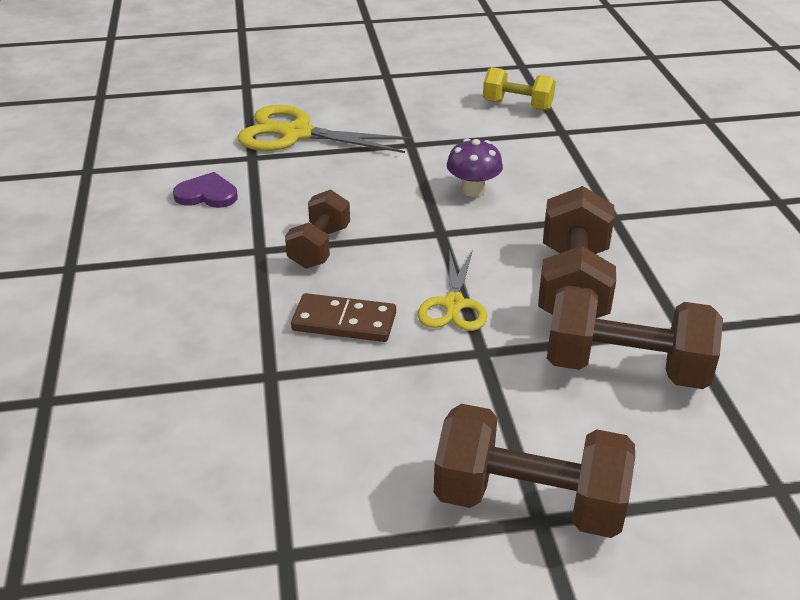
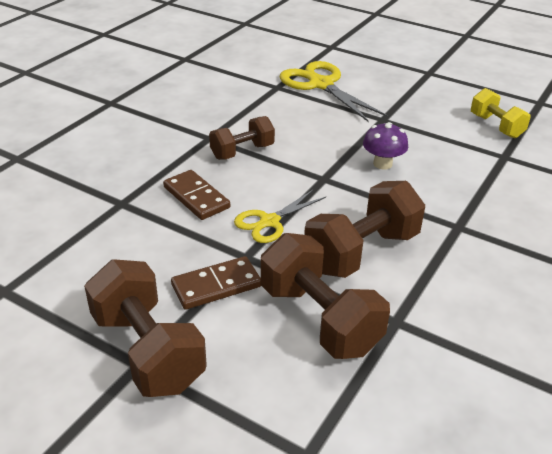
camera: 40 degrees right, 0 degrees up
(207, 194) = (224, 96): purple heart -> none
(497, 397) = (216, 285): none -> brown domino

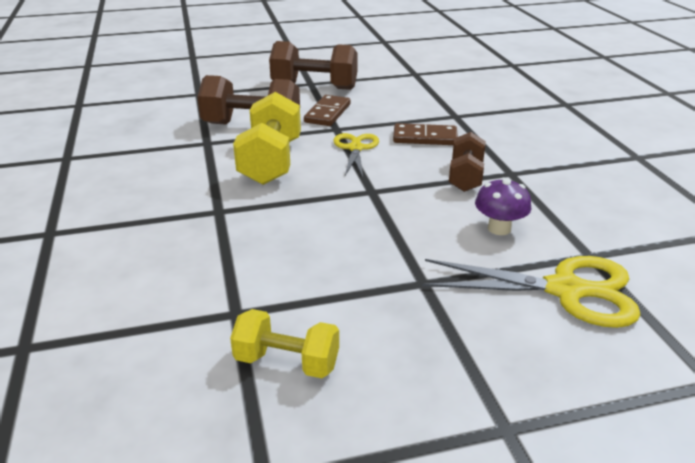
camera: 135 degrees right, 5 degrees down
(361, 252) = (271, 162): brown dumbbell -> yellow dumbbell
(382, 164) = (346, 229): purple mushroom -> purple mushroom (499, 228)

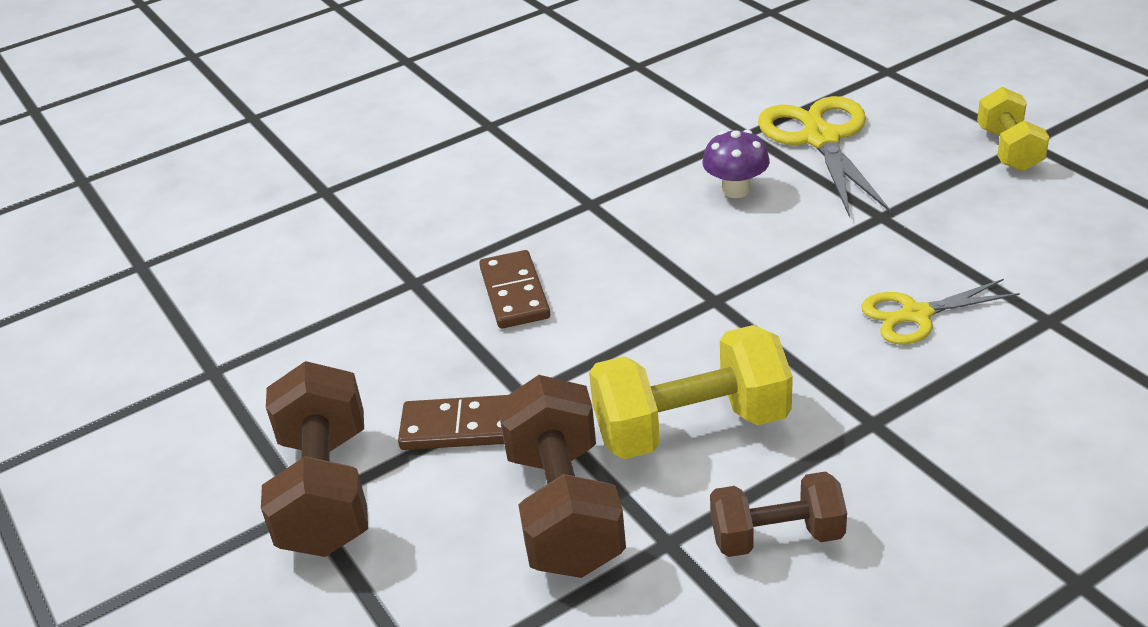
camera: 105 degrees left, 5 degrees up
(287, 362) = (1077, 262): yellow dumbbell -> yellow dumbbell (1008, 149)
(355, 148) = (591, 351): yellow scissors -> yellow scissors (916, 315)
(465, 177) = (623, 234): brown dumbbell -> brown dumbbell (777, 536)

